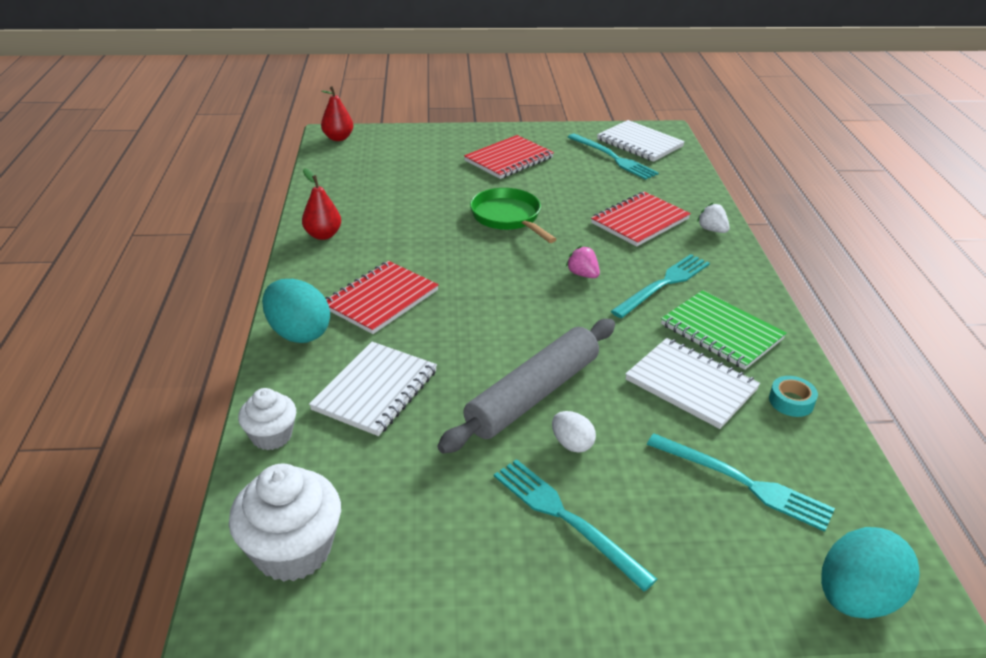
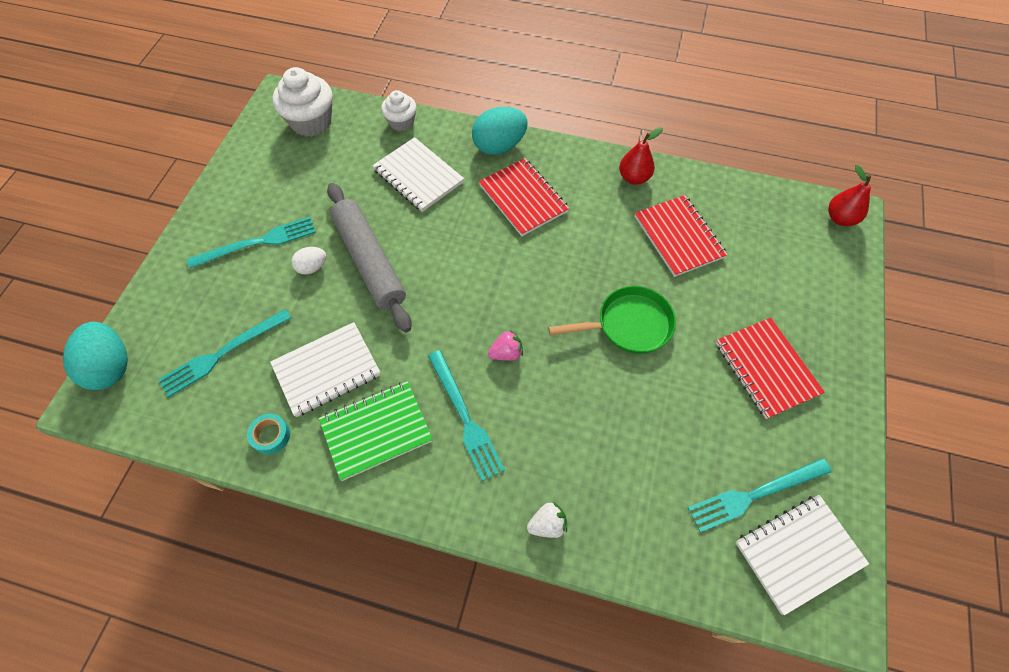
camera: 110 degrees right, 25 degrees up
(640, 221) = (588, 452): red notebook -> red notebook (678, 237)

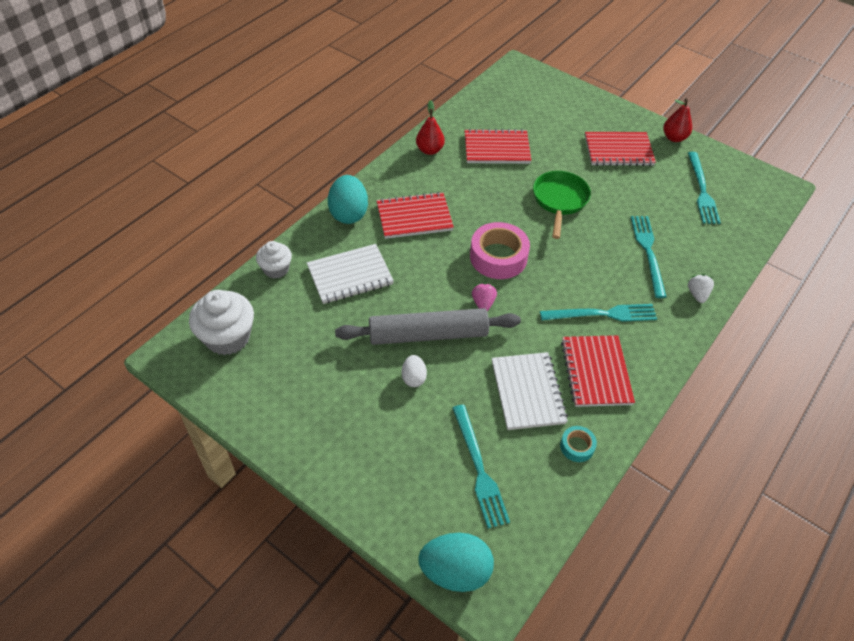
camera: 70 degrees left, 10 degrees down
(258, 242) = (362, 415): turquoise fork -> turquoise fork (648, 252)
(376, 431) = (596, 372): green notebook -> red notebook
(504, 289) = (498, 257): none -> pink tape
(506, 353) = (556, 273): pink strawberry -> pink strawberry (483, 303)
(798, 553) = (742, 188): white notebook -> none
(840, 218) = (519, 72): red pear -> red pear (674, 138)

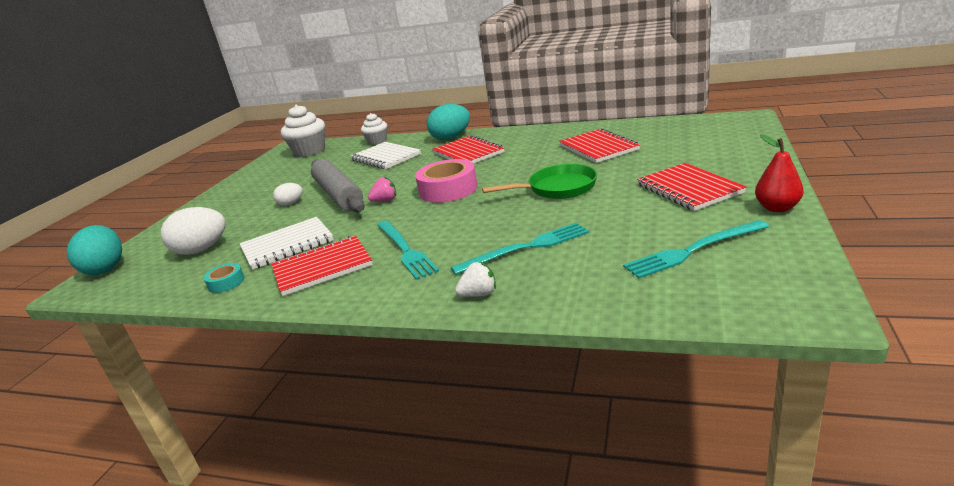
camera: 75 degrees right, 25 degrees down
(429, 150) = (558, 132): red pear -> none
(479, 469) = (201, 250): turquoise fork -> white egg

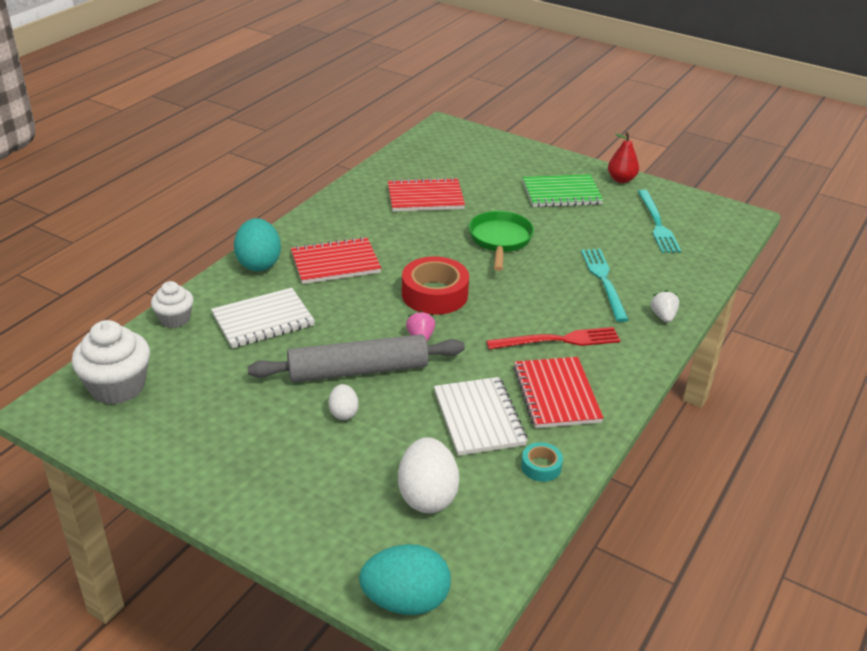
camera: 80 degrees left, 10 degrees up
(405, 250) = (558, 340): turquoise fork -> red fork
(448, 189) = (434, 294): pink tape -> red tape
(689, 189) = (561, 193): red notebook -> green notebook

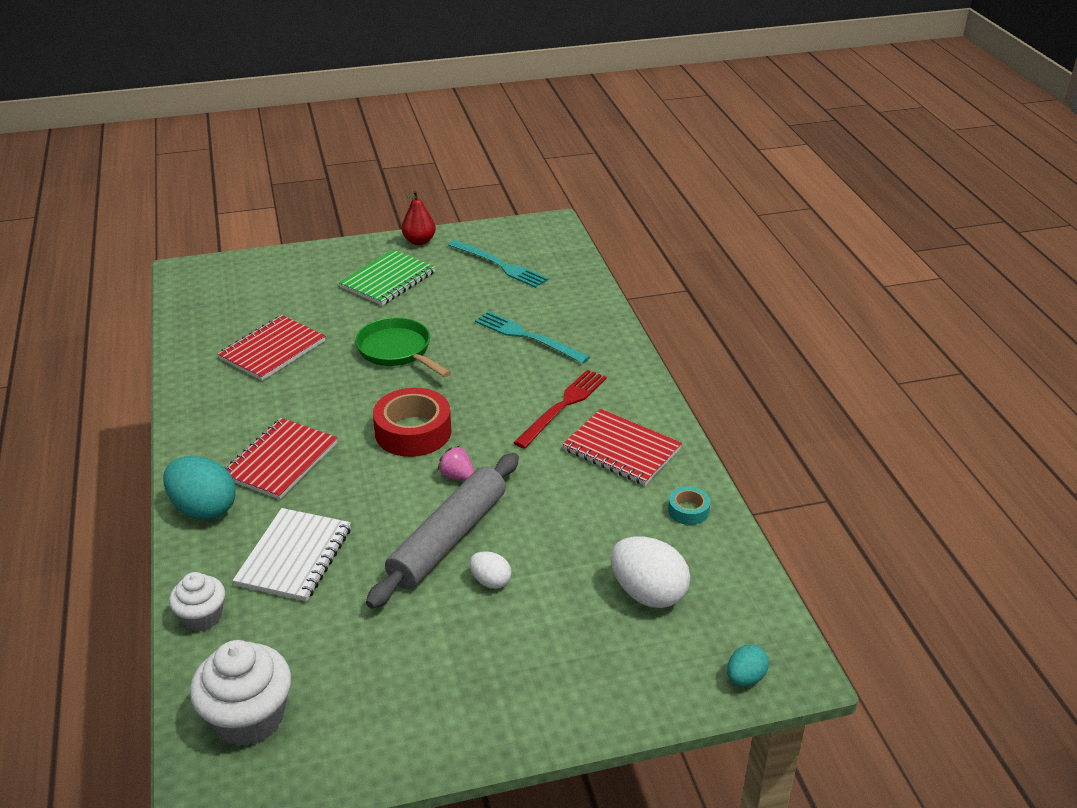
camera: 45 degrees left, 0 degrees up
(405, 601) = (745, 678): turquoise egg -> turquoise egg, size x0.54
(478, 418) = (596, 507): white notebook -> none
(663, 316) = (607, 339): white strawberry -> none

